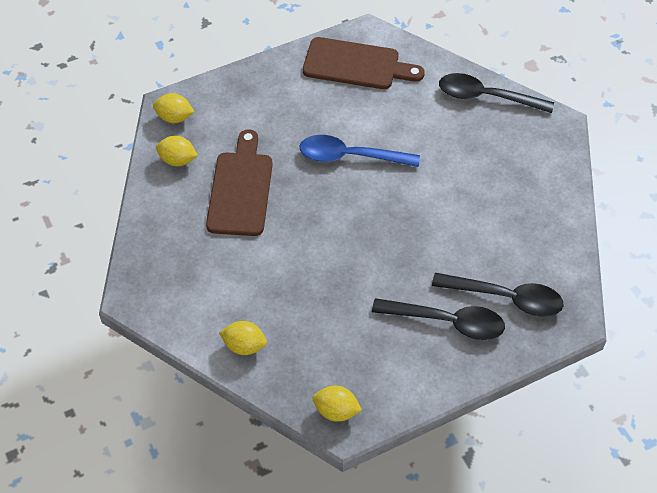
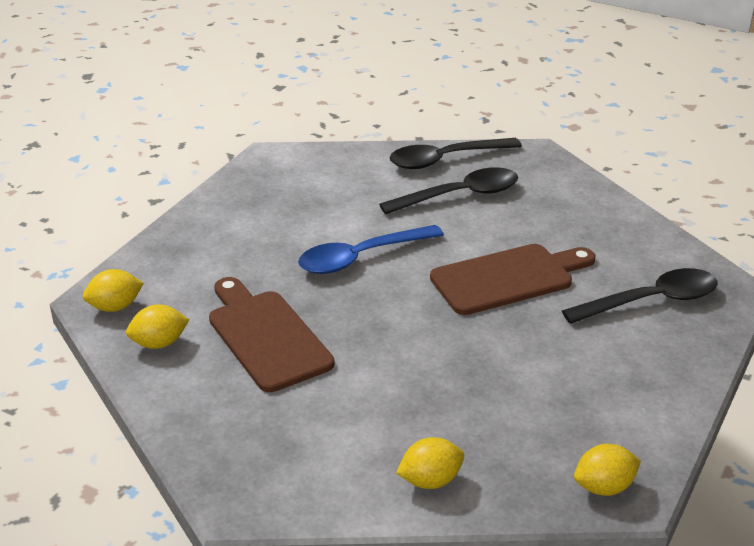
camera: 35 degrees left, 20 degrees down
(356, 65) = (285, 184): brown cutting board -> brown cutting board (508, 278)
(446, 322) = (620, 348): black spoon -> black spoon (459, 196)

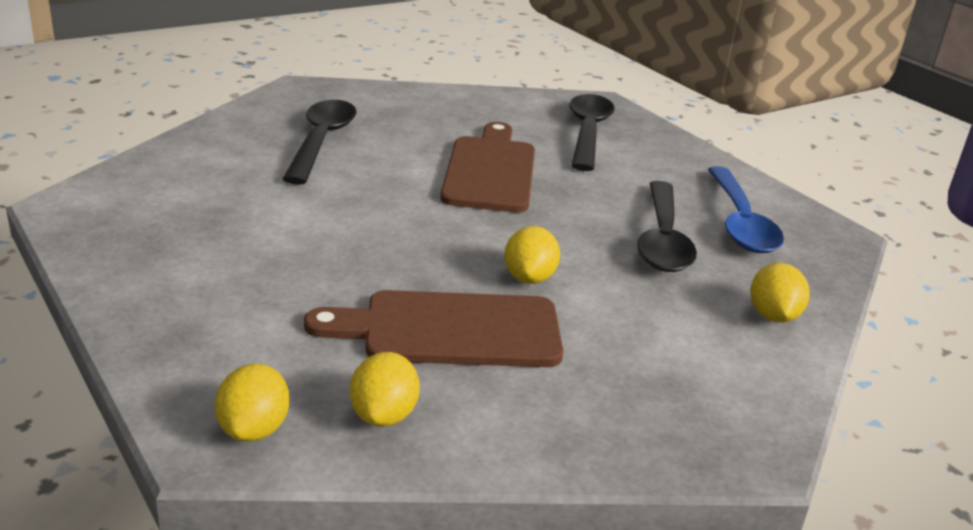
camera: 65 degrees left, 5 degrees down
(361, 257) = (364, 224): blue spoon -> blue spoon (740, 222)
(446, 159) = (245, 124): black spoon -> black spoon (662, 239)
(604, 487) = (822, 240): yellow lemon -> yellow lemon (529, 278)

